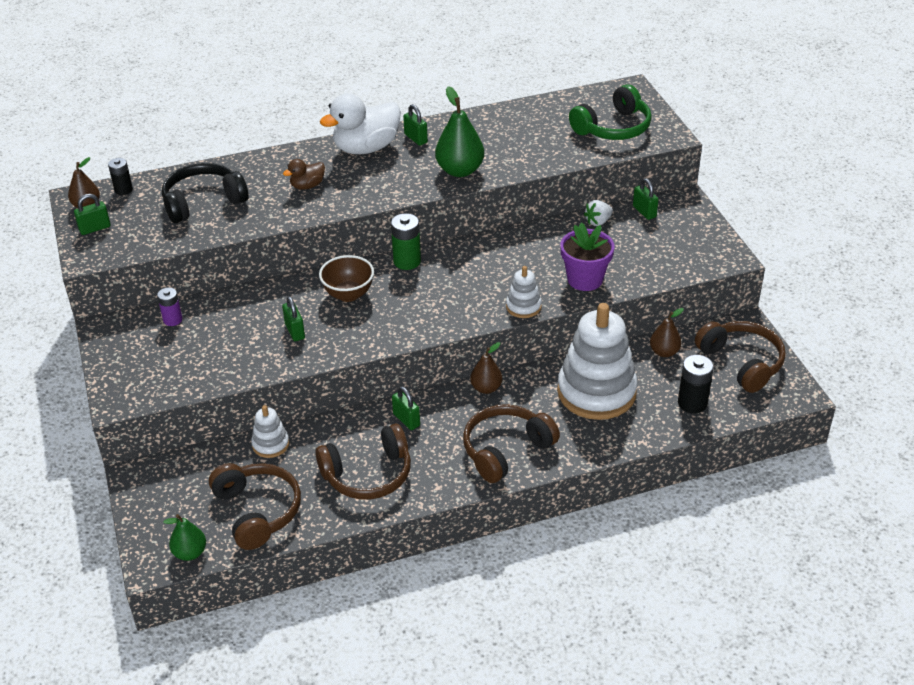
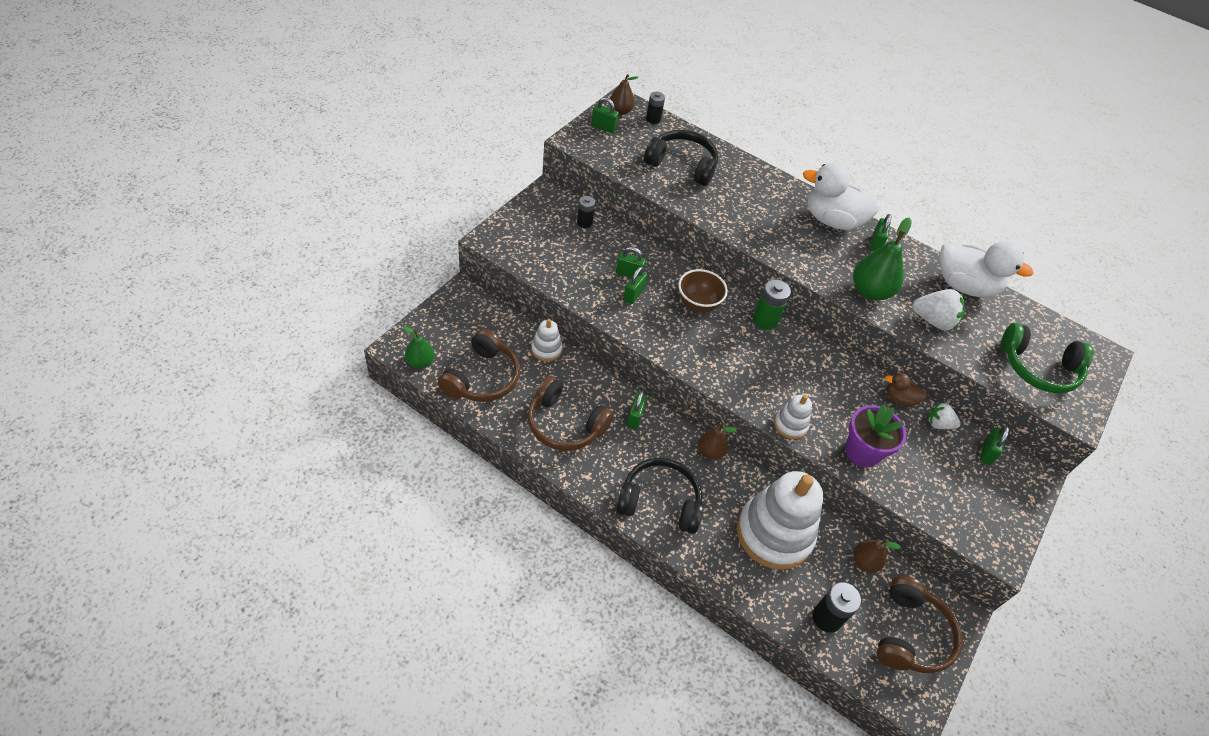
camera: 45 degrees right, 10 degrees up
(172, 320) = (584, 222): purple battery -> black battery
(267, 321) = (629, 274): none -> green padlock
(307, 186) = (756, 210): brown duck -> brown duck (899, 399)
(505, 117) = (964, 286): none -> white duck
(506, 450) = (659, 502): brown headphones -> black headphones
(521, 154) = (933, 321): none -> white strawberry

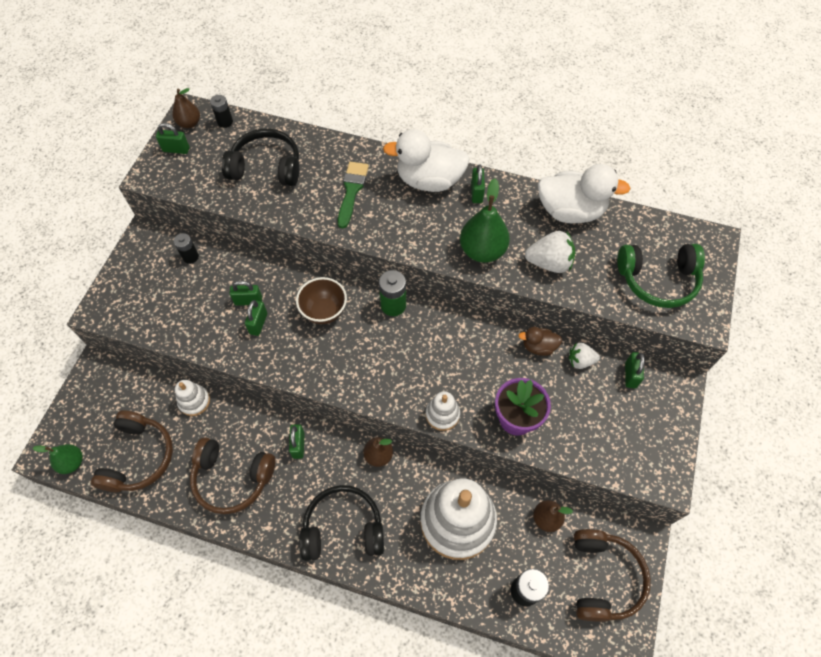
camera: 10 degrees left, 10 degrees up
(757, 207) = (352, 191): none -> green brush

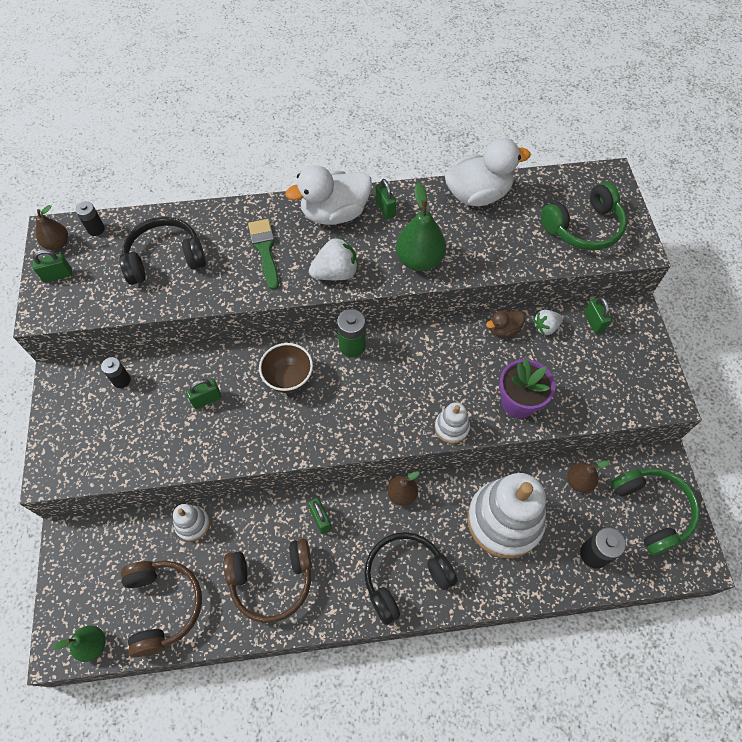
camera: 25 degrees left, 0 degrees up
(258, 323) = (229, 417): green padlock -> none
(549, 263) = (484, 248): white strawberry -> white strawberry (336, 273)
(603, 578) = (652, 510): brown headphones -> green headphones

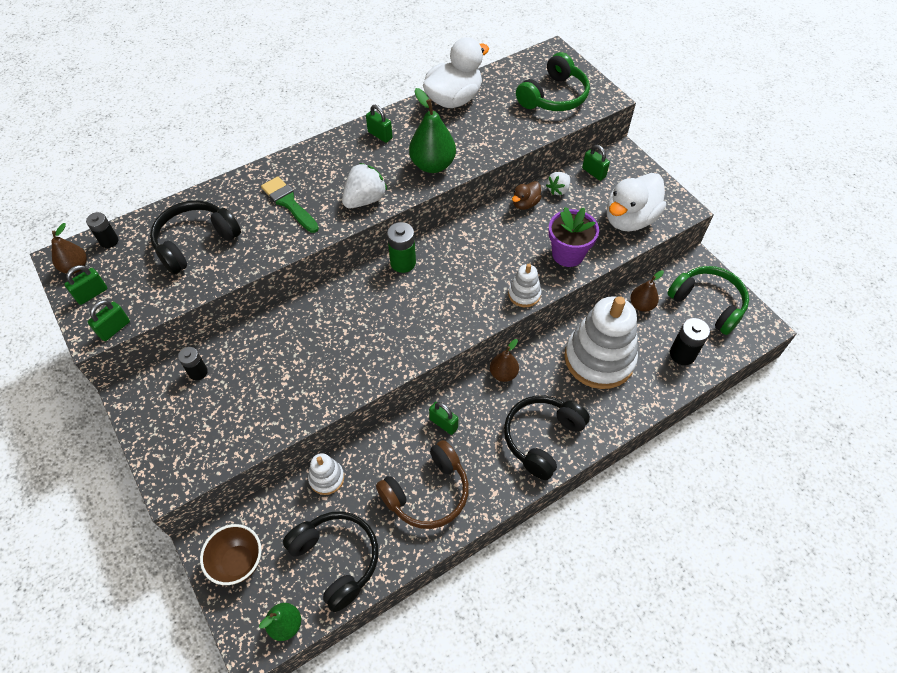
camera: 25 degrees left, 5 degrees down
(163, 606) = (337, 559): brown headphones -> black headphones
(207, 399) = (292, 356): green padlock -> green padlock (114, 329)
(289, 379) = (360, 310): brown bowl -> brown bowl (238, 562)
(334, 213) = (336, 153): white duck -> white duck (629, 219)

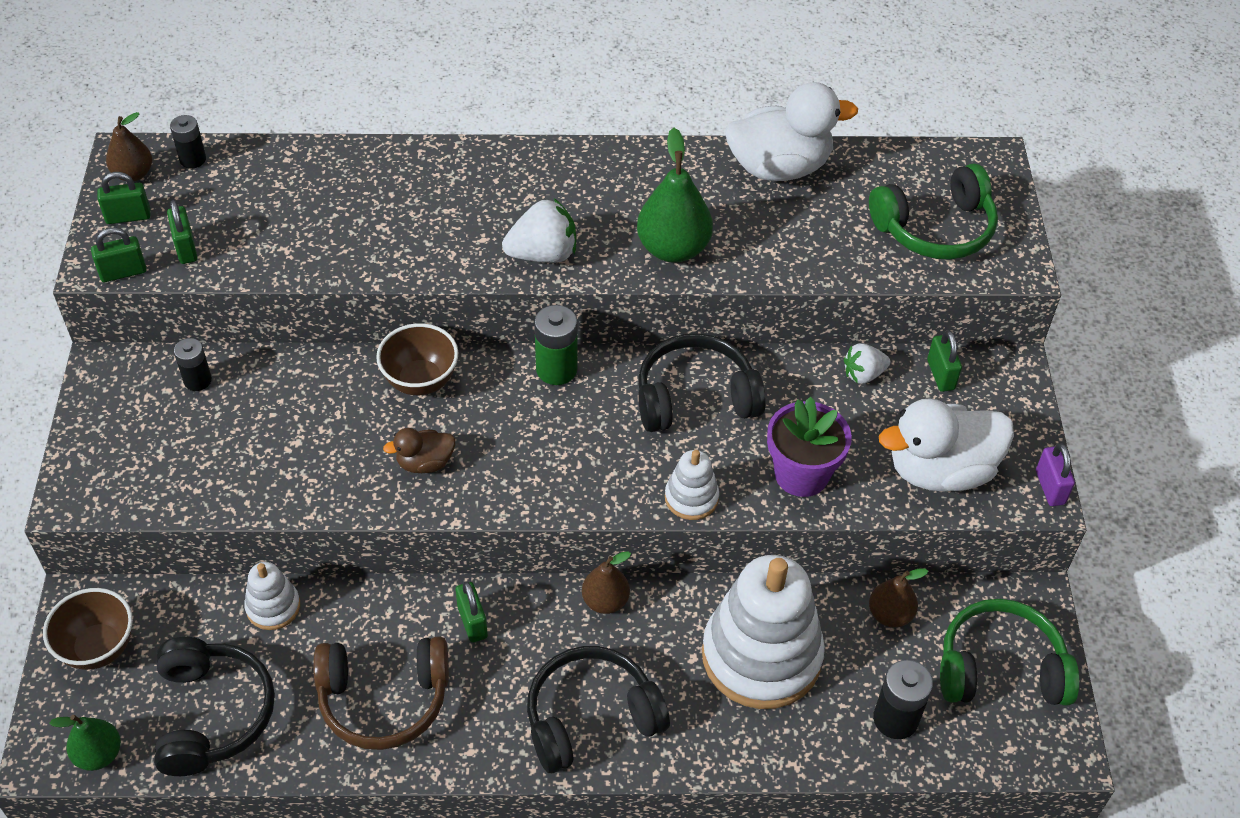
camera: 30 degrees right, 5 degrees down
(195, 242) = (290, 209): black headphones -> black headphones (695, 397)
(289, 203) = (441, 212): green brush -> none
(332, 306) = (420, 381): none -> brown bowl
(380, 135) = (633, 173): green padlock -> green padlock (186, 248)
(525, 204) = (796, 371): brown duck -> brown duck (425, 463)
(683, 202) = (1050, 487): none -> purple padlock
(708, 303) = (1000, 668): green headphones -> green headphones turned 75 degrees counterclockwise

